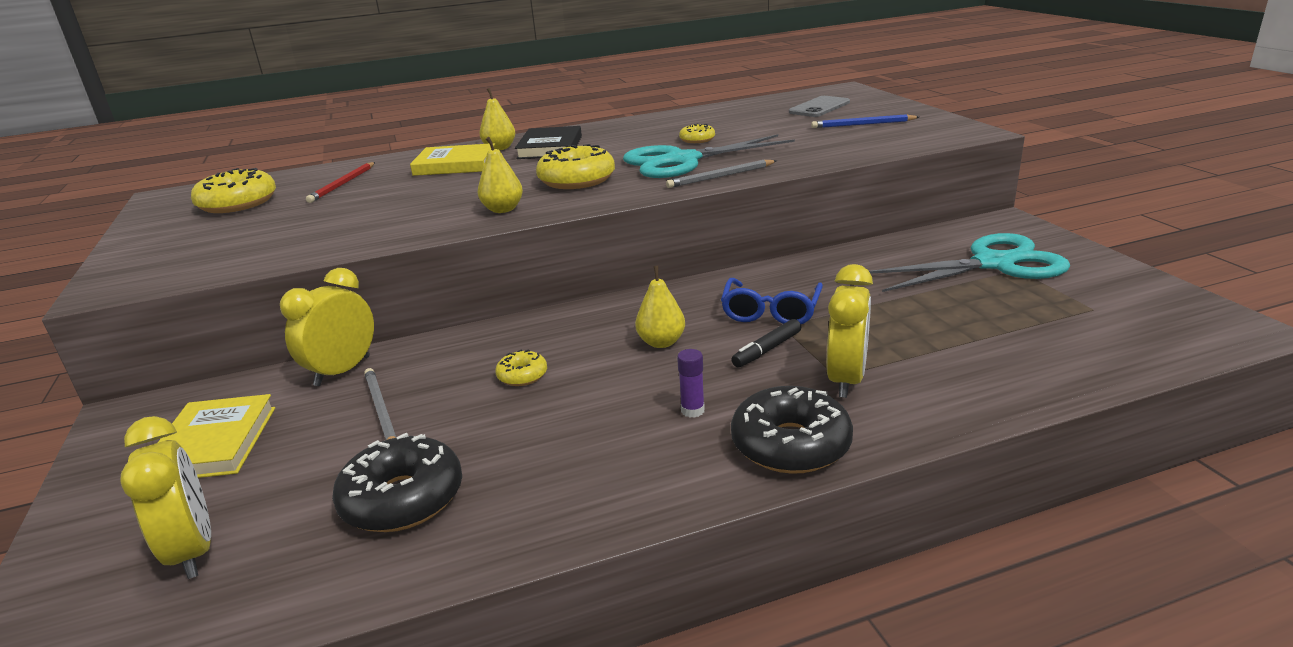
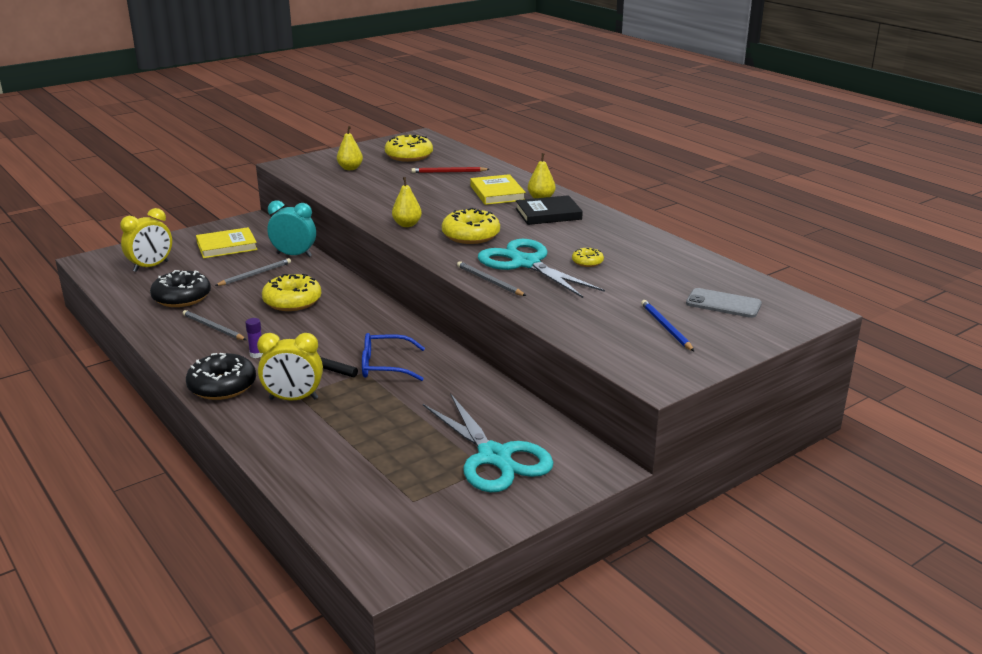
camera: 70 degrees right, 0 degrees up
(342, 371) = (294, 255): yellow clock -> turquoise clock
(522, 375) = (292, 301): yellow donut -> yellow donut, size x1.95
(566, 457) = (213, 328): none -> grey pencil
(661, 342) = (336, 334): yellow pear -> yellow pear (350, 168)

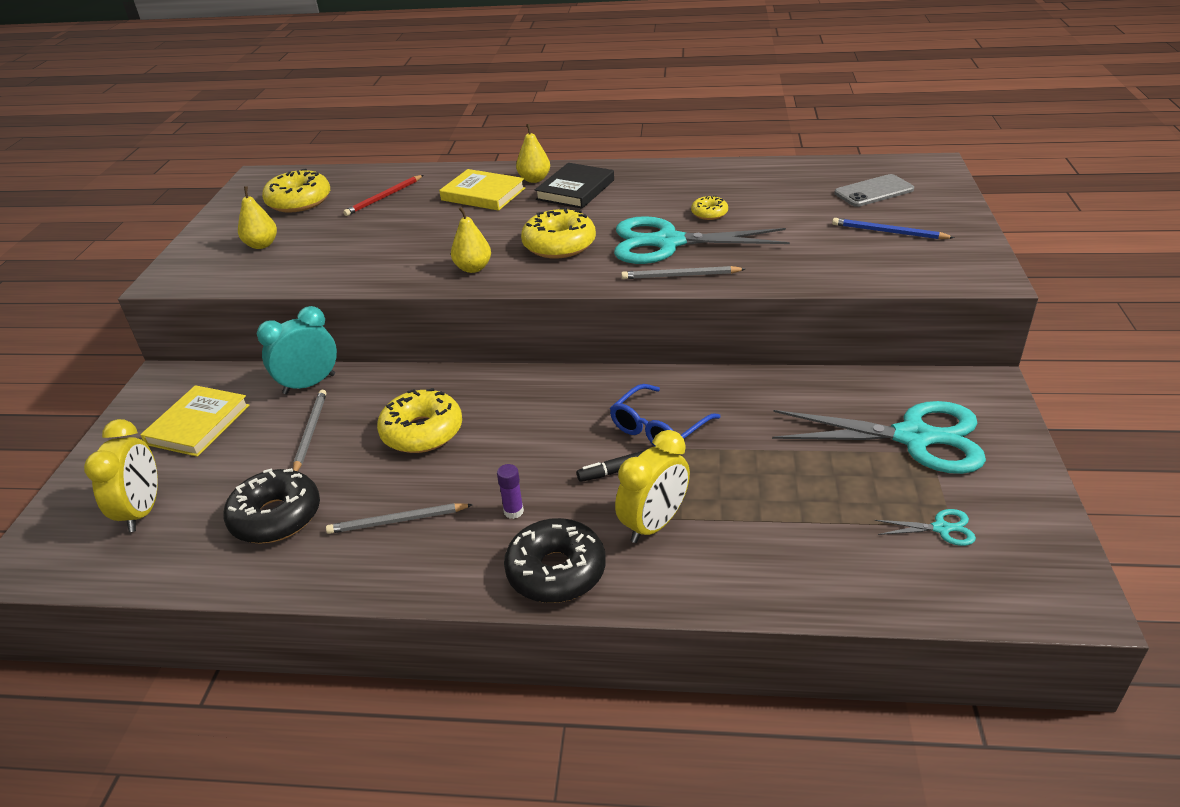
camera: 45 degrees left, 10 degrees up
(404, 497) = (941, 528): none -> turquoise scissors

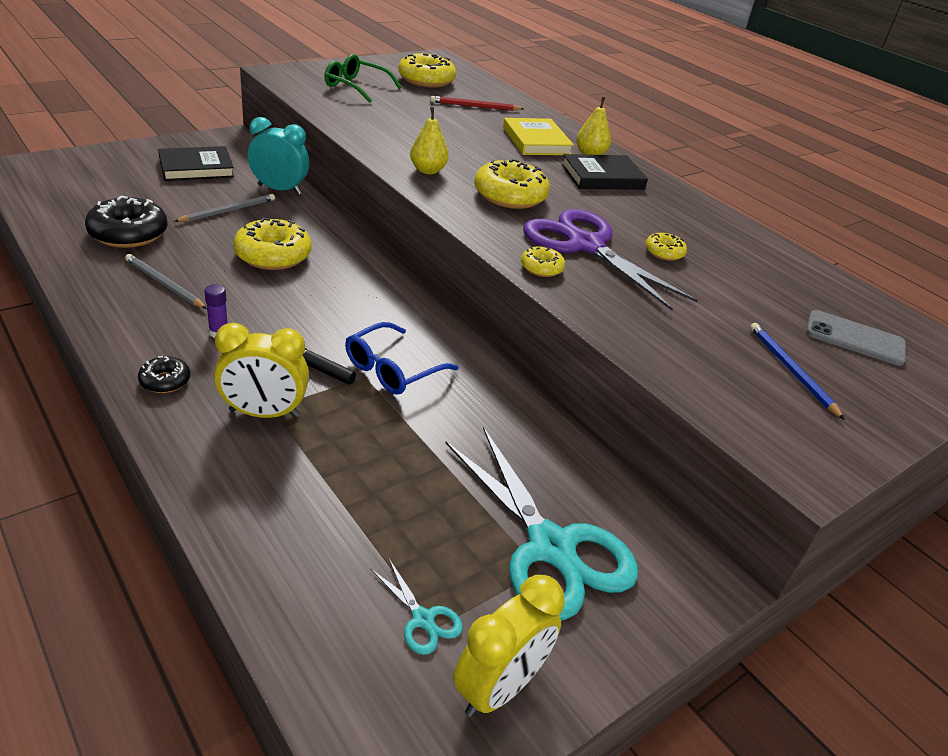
camera: 40 degrees right, 0 degrees up
(143, 511) = (95, 184): yellow clock -> yellow clock (499, 687)
(198, 424) = (196, 168): yellow book -> black book
(262, 245) = (356, 87): yellow pear -> green glasses
(556, 571) = (165, 381): black donut -> black donut, size x0.51
(658, 429) = (392, 369): blue glasses -> blue glasses turned 45 degrees counterclockwise
(668, 242) = (585, 246): turquoise scissors -> purple scissors
(680, 276) = (541, 268): grey pencil -> yellow donut

